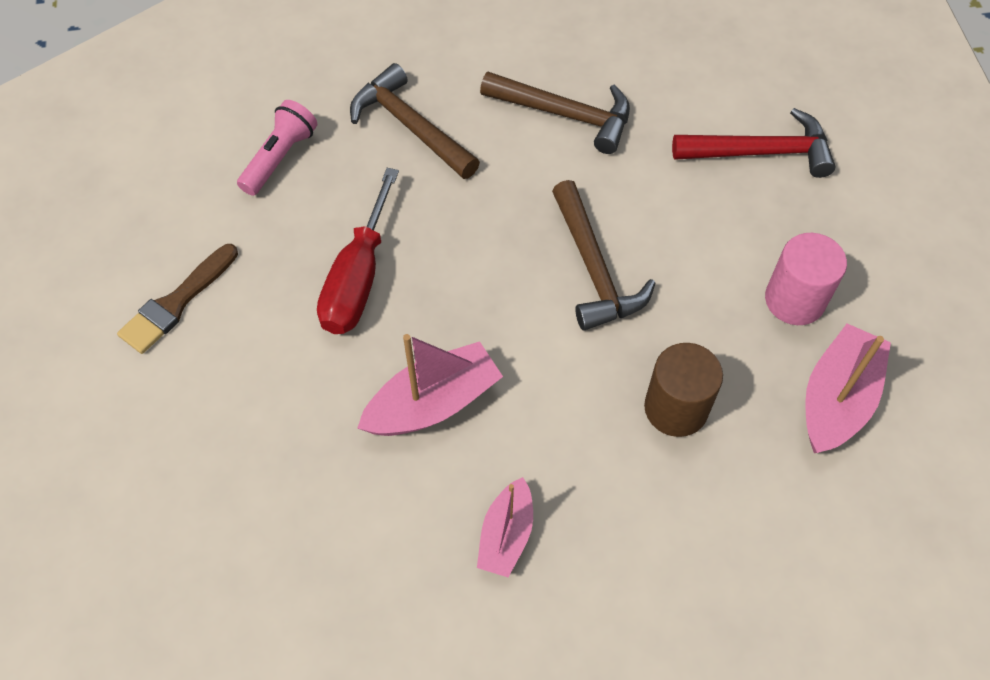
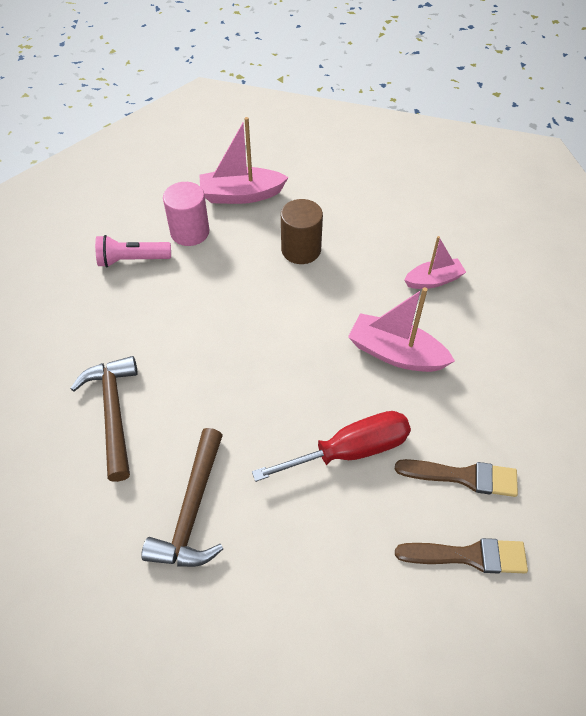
camera: 125 degrees left, 5 degrees down
(243, 357) = (463, 476): none -> brown brush
(280, 158) = (291, 588): pink flashlight -> pink flashlight (132, 260)
(594, 269) = (238, 327): brown hammer -> none
(761, 152) = (81, 290): red hammer -> none

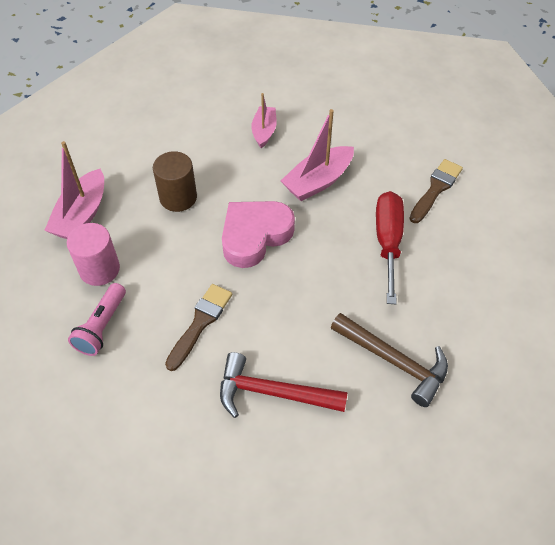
camera: 65 degrees left, 0 degrees up
(113, 412) = (272, 393): brown hammer -> red hammer
(289, 327) = (255, 236): none -> pink heart
(468, 556) = (492, 212): brown brush -> brown brush (200, 323)

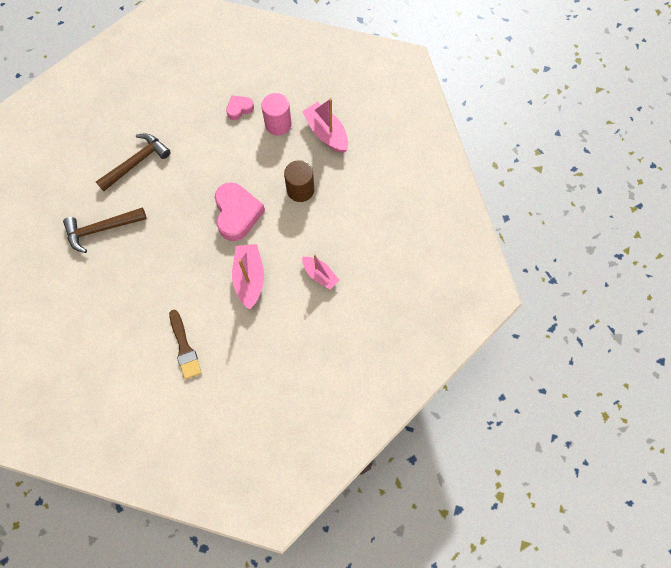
camera: 125 degrees right, 15 degrees up
(102, 326) = (239, 109): pink flashlight -> pink heart
(200, 323) = (203, 153): brown brush -> none
(272, 393) = (137, 162): red hammer -> brown hammer
(388, 242) = (172, 284): red screwdriver -> none

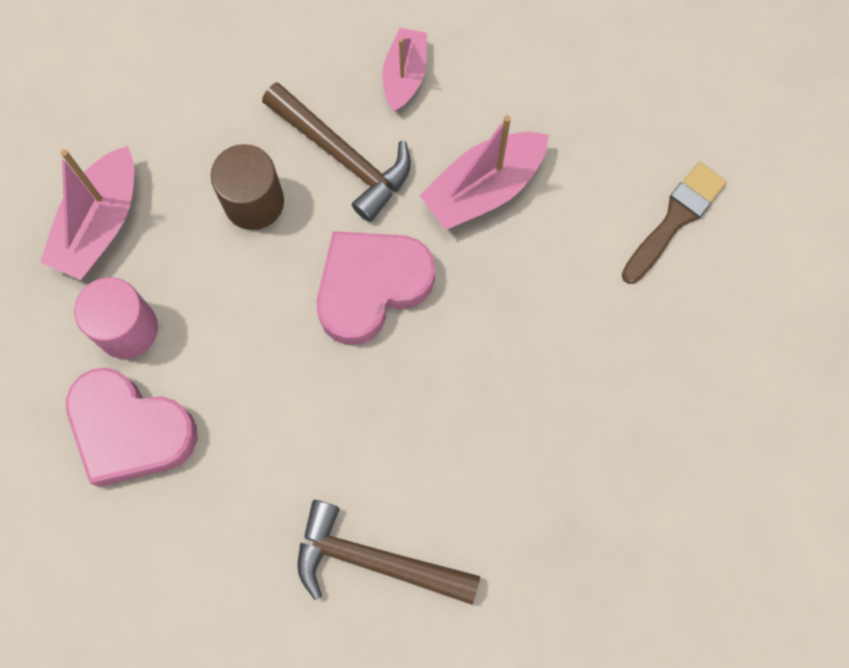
camera: 120 degrees left, 5 degrees up
(101, 229) = (558, 526): brown hammer -> brown hammer (343, 156)
(239, 109) = (130, 430): pink heart -> pink heart, size x1.90

